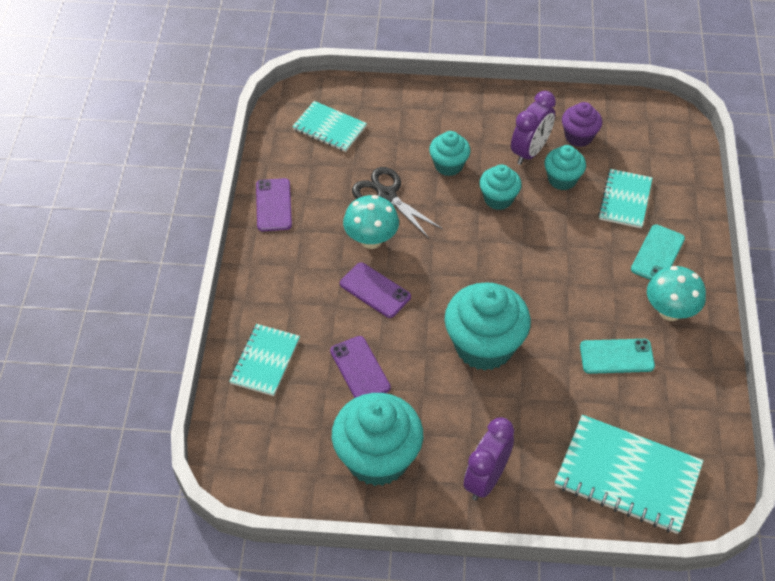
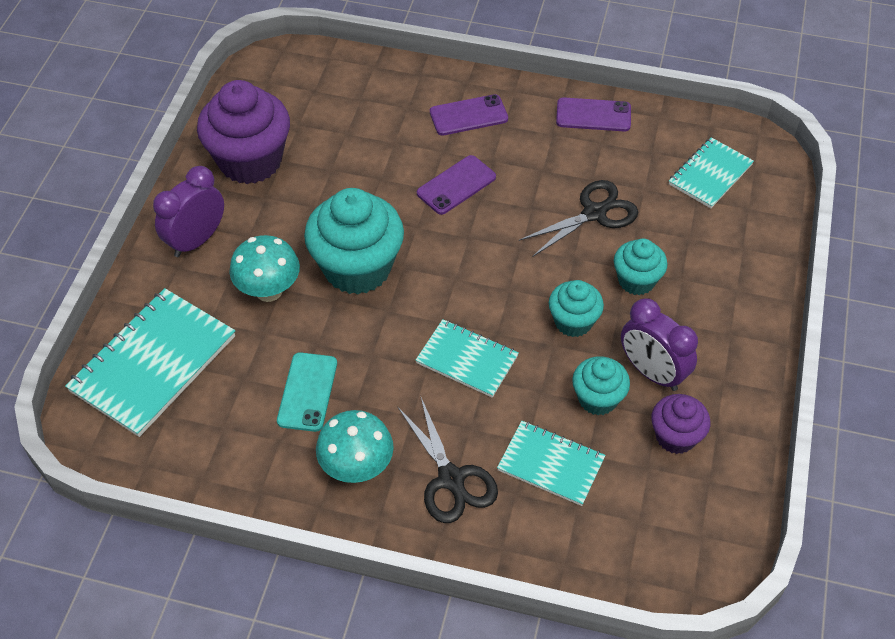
camera: 100 degrees right, 0 degrees up
(265, 361) = (388, 91): turquoise notebook -> turquoise notebook (467, 360)
(360, 369) = (357, 160): purple phone -> purple phone (468, 115)
(371, 240) = (528, 191): turquoise mushroom -> turquoise mushroom (269, 291)
(377, 458) = (250, 161): turquoise cupcake -> purple cupcake
(486, 479) = (196, 240): purple clock -> purple clock turned 90 degrees counterclockwise
(657, 254) = (451, 479): turquoise phone -> black scissors

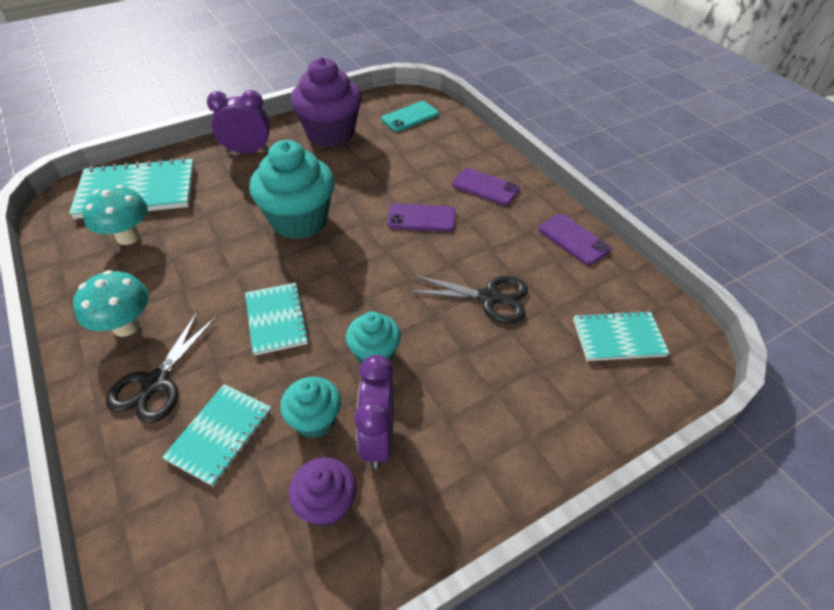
camera: 45 degrees right, 5 degrees down
(269, 291) = (239, 198): turquoise mushroom -> turquoise mushroom (128, 237)
(307, 392) = (173, 263): turquoise phone -> turquoise phone (410, 117)
(551, 464) = (220, 435): turquoise notebook -> turquoise notebook turned 45 degrees clockwise
(636, 280) = (458, 364): turquoise cupcake -> none

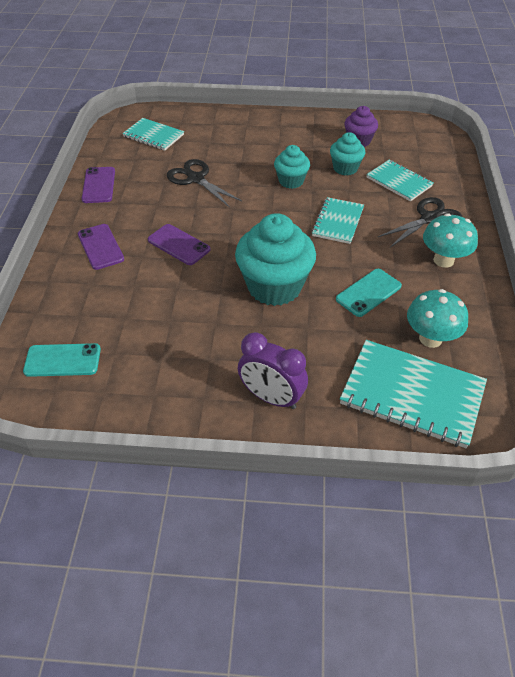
camera: 145 degrees left, 0 degrees up
(203, 253) = (368, 292): none -> turquoise phone
(220, 435) = (399, 182): turquoise notebook -> turquoise notebook turned 75 degrees clockwise
(330, 133) = (166, 379): purple cupcake -> none
(378, 438) = (318, 150): purple clock -> none

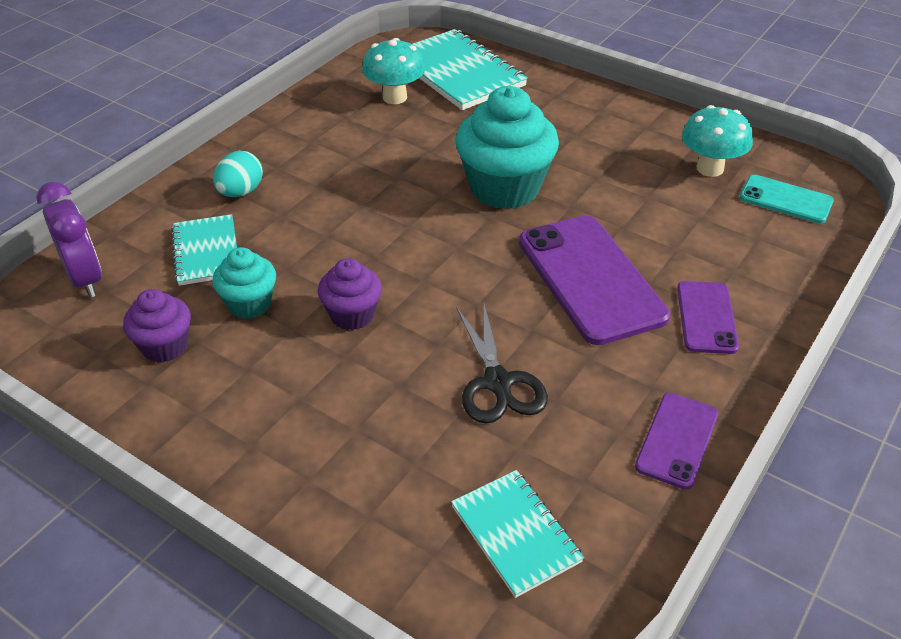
camera: 150 degrees left, 5 degrees down
(178, 245) = (590, 279): purple phone -> purple phone, size x1.84
(271, 397) = (582, 108): purple clock -> purple clock (85, 279)
(291, 181) = (352, 315): turquoise cupcake -> purple cupcake
(338, 222) = (354, 230): turquoise notebook -> none
(368, 292) = (408, 148): turquoise phone -> none
(429, 219) = (240, 192): black scissors -> turquoise egg
(443, 260) = (291, 147): turquoise mushroom -> turquoise mushroom (710, 168)

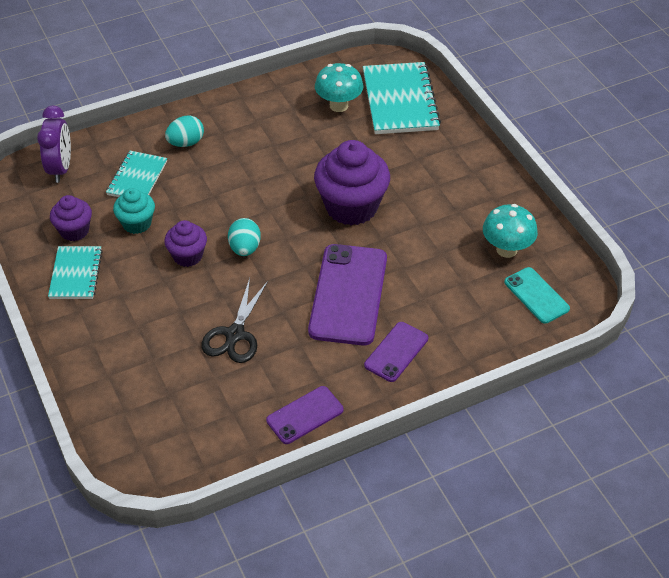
camera: 30 degrees right, 5 degrees up
(419, 278) = (245, 248): none -> turquoise egg
(504, 188) = (351, 207): turquoise cupcake -> purple cupcake
(515, 534) = (172, 421): turquoise notebook -> turquoise notebook (76, 274)

